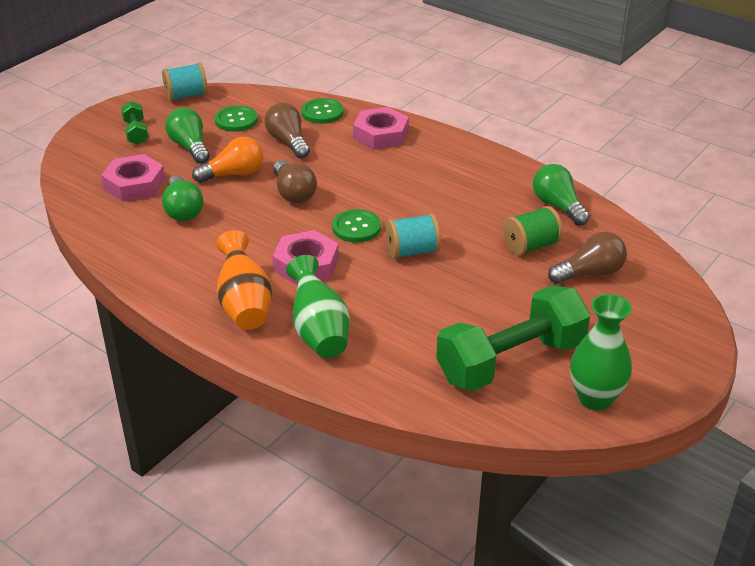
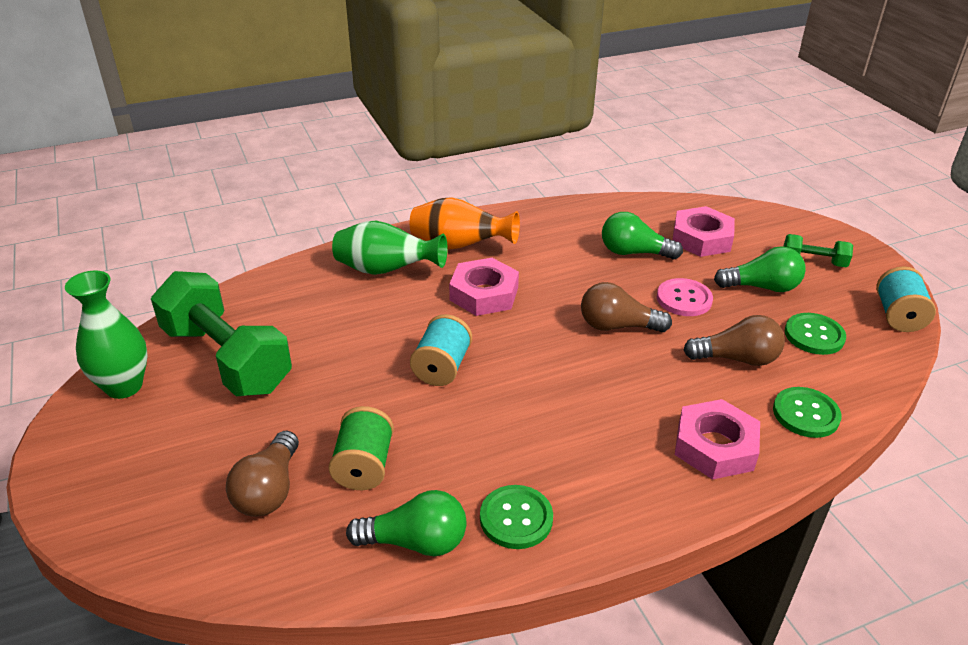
camera: 120 degrees right, 0 degrees up
(233, 174) = (684, 299): orange light bulb -> pink button
(356, 227) = (517, 345): green button -> green button (516, 518)
(510, 361) = (227, 358): green dumbbell -> green dumbbell turned 45 degrees counterclockwise

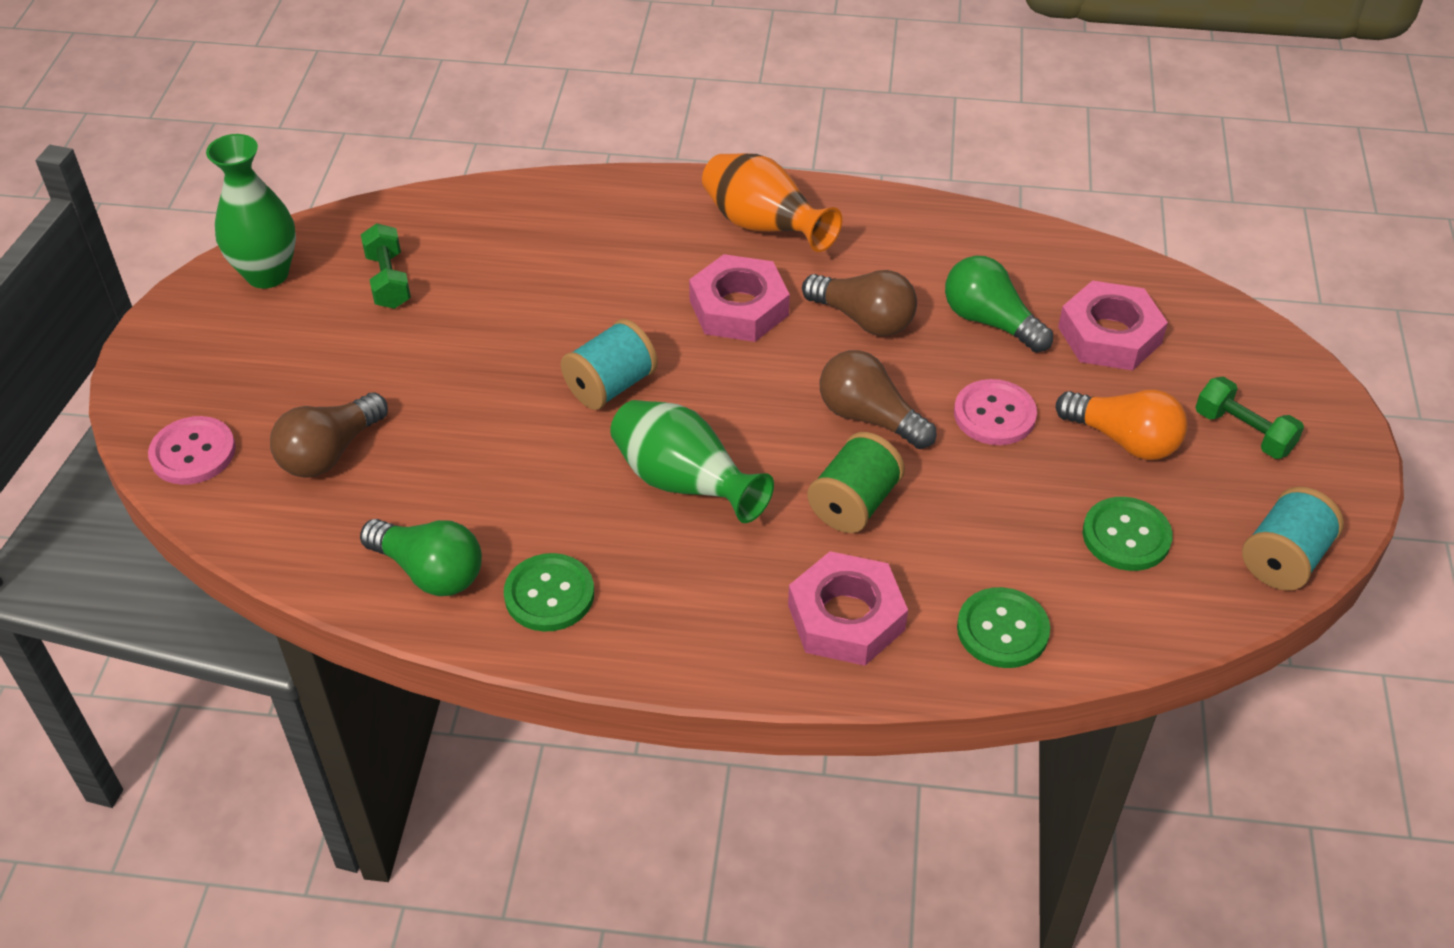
camera: 30 degrees right, 10 degrees up
(150, 537) = (193, 453): none -> pink button
(227, 358) = (389, 281): green dumbbell -> green dumbbell, size x0.46
(364, 466) = (439, 467): green spool -> green spool (854, 504)
(386, 270) = (645, 230): green vase -> green vase (684, 484)
(736, 358) = (985, 523): brown light bulb -> brown light bulb (863, 319)
(761, 287) = (1123, 440): green light bulb -> orange light bulb

